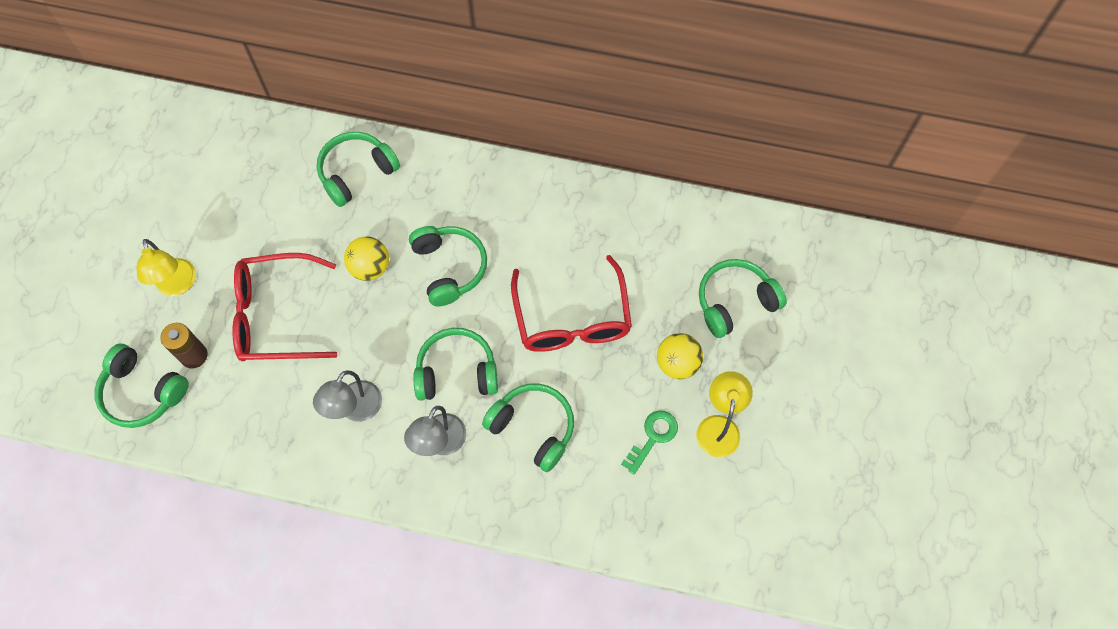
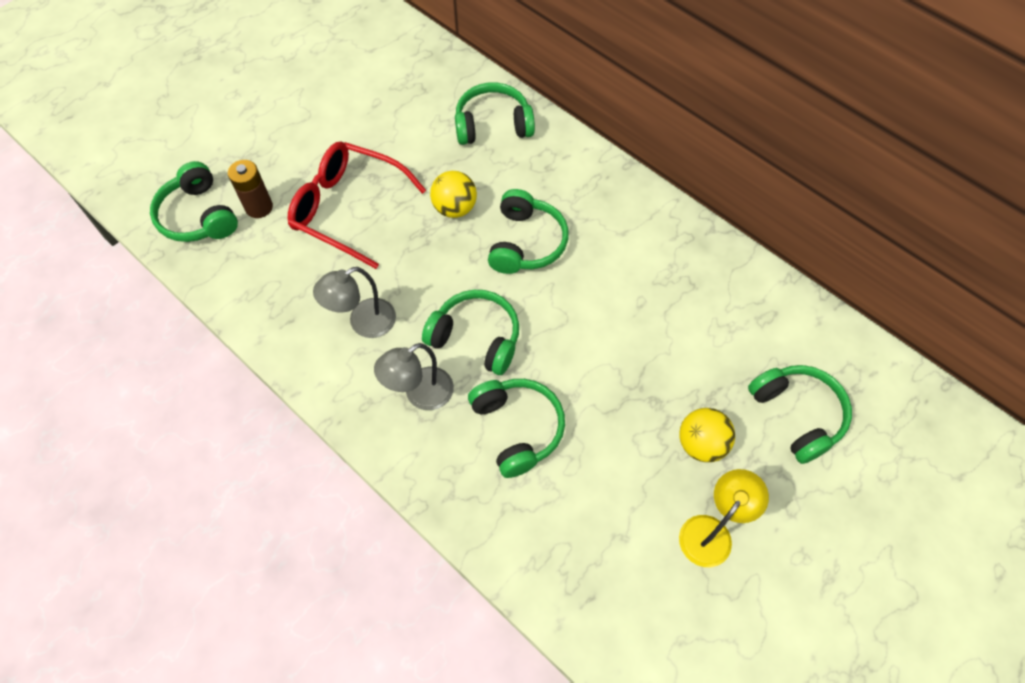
camera: 30 degrees right, 5 degrees down
(177, 285) = (284, 145): yellow lamp -> none
(572, 318) = (616, 346): red glasses -> none
(652, 437) = (633, 504): green key -> none
(735, 302) = (797, 415): green headphones -> green headphones turned 60 degrees clockwise

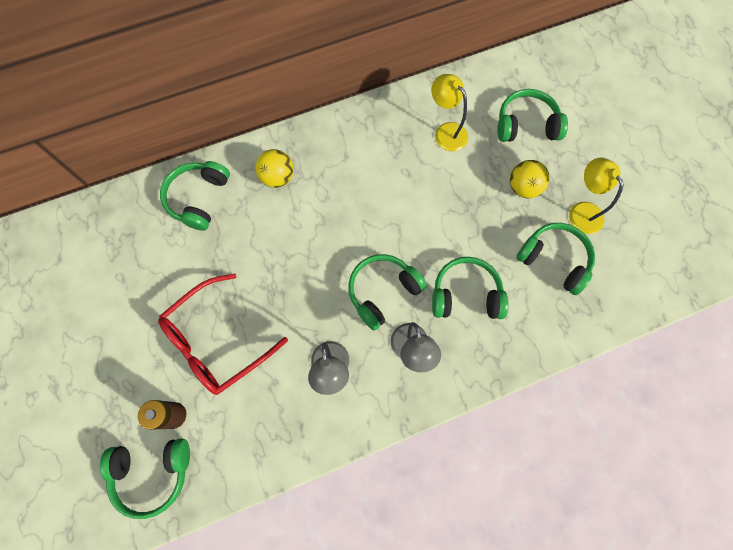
camera: 65 degrees left, 10 degrees up
(455, 208) = (262, 259): yellow ball -> yellow ball (278, 177)
(526, 243) = (320, 223): green headphones -> green headphones (554, 260)
(724, 324) = (446, 131): none -> yellow lamp

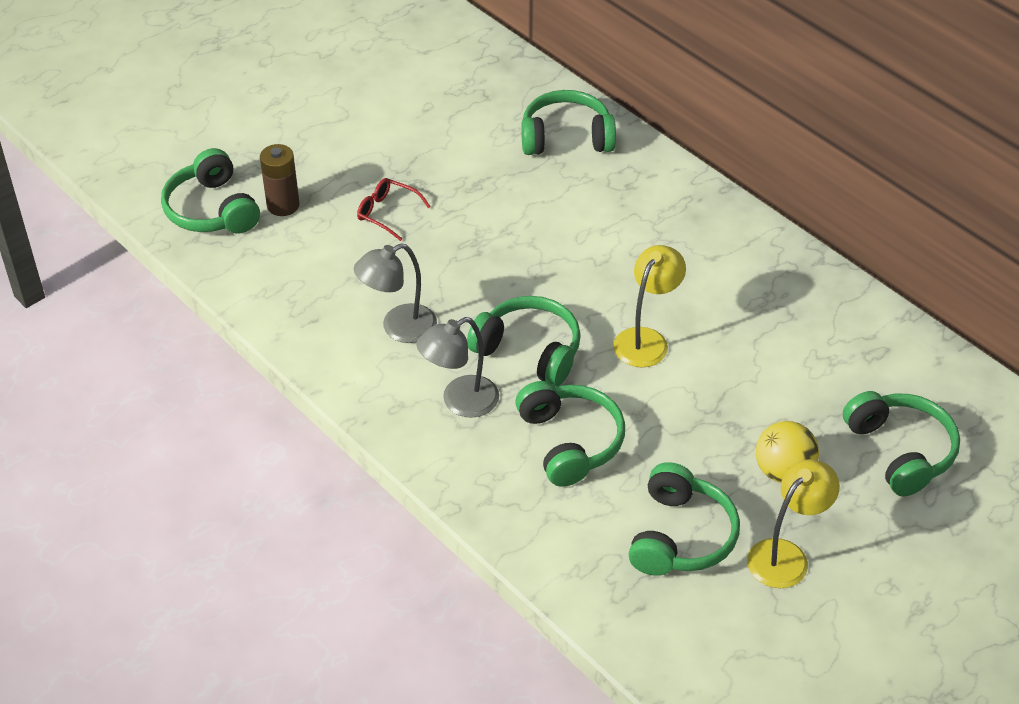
camera: 70 degrees right, 25 degrees down
(217, 341) = (387, 213): red glasses -> red glasses, size x0.46
(278, 177) = (639, 200): yellow ball -> none
(446, 131) = (824, 356): yellow lamp -> yellow lamp (646, 339)

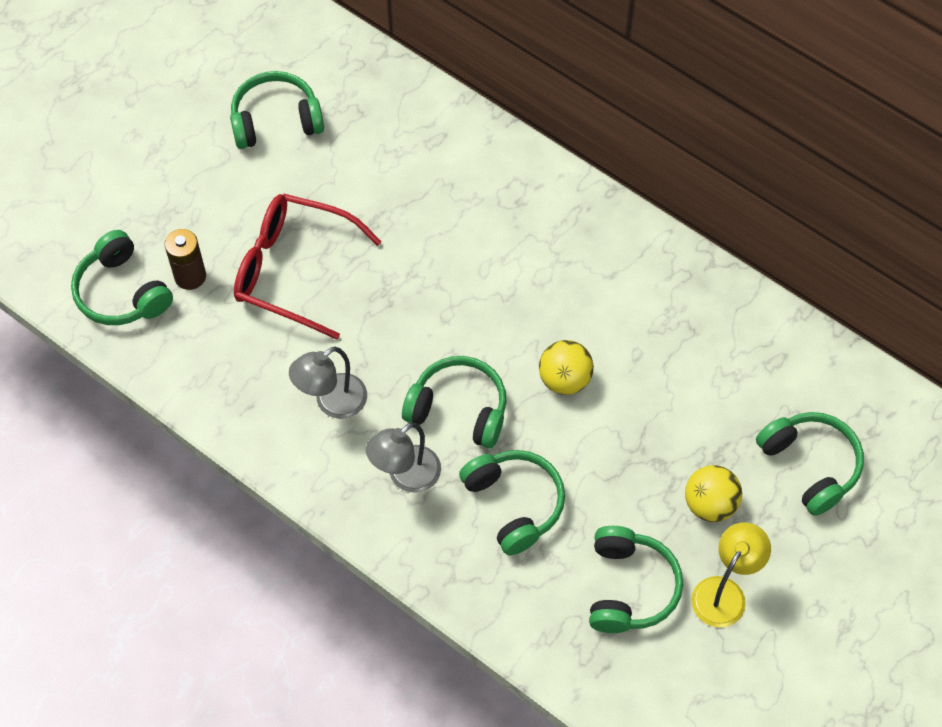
camera: 10 degrees left, 15 degrees up
(387, 213) = (293, 270): red glasses -> red glasses, size x2.18
(566, 137) = (449, 152): green headphones -> green headphones (276, 120)
(646, 339) = (564, 379): yellow lamp -> yellow ball

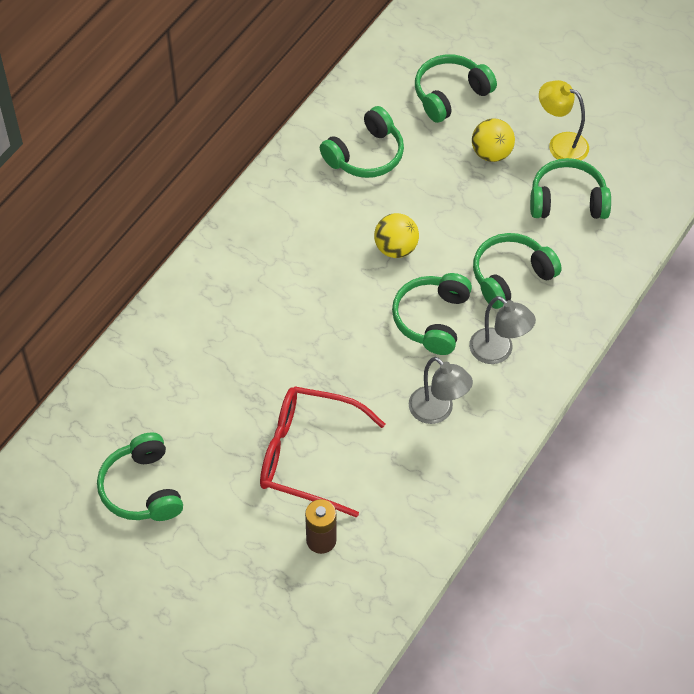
camera: 95 degrees left, 5 degrees down
(121, 292) = (343, 597): green headphones -> green headphones (365, 155)
(293, 270) = (308, 455): red glasses -> red glasses turned 90 degrees clockwise

